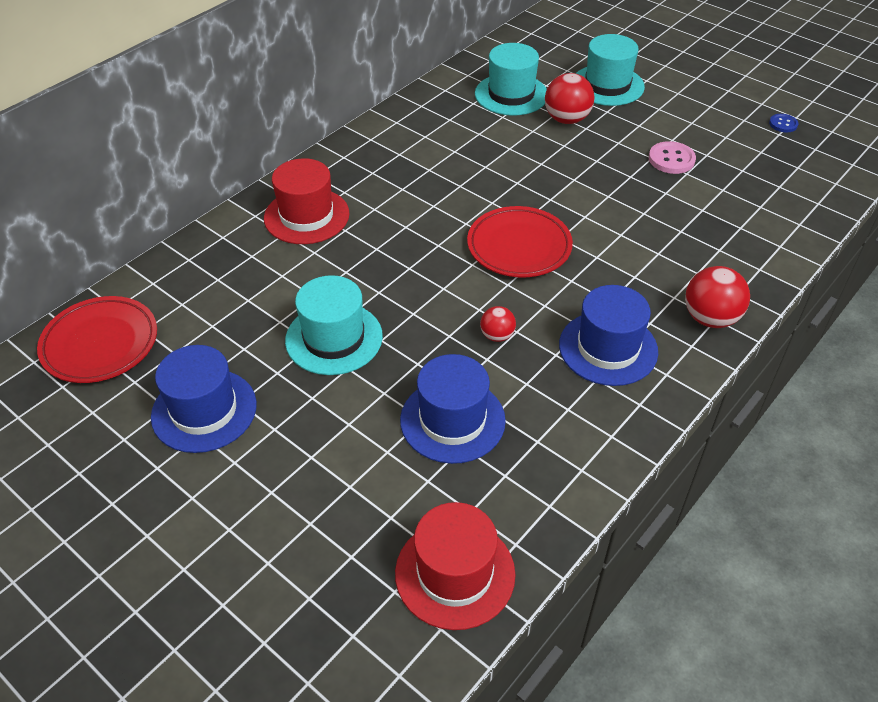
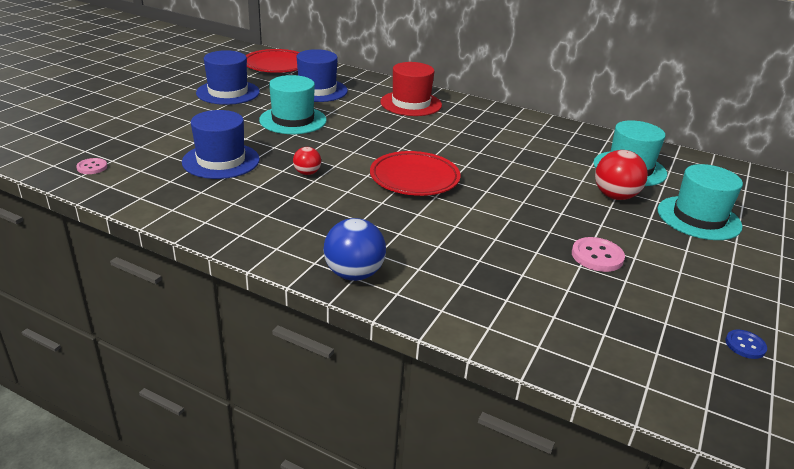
camera: 75 degrees right, 15 degrees down
(455, 573) = (92, 167): red hat -> pink button
(608, 348) = (302, 219): blue hat -> blue hat (317, 90)
(710, 318) = (354, 274): red ball -> blue ball

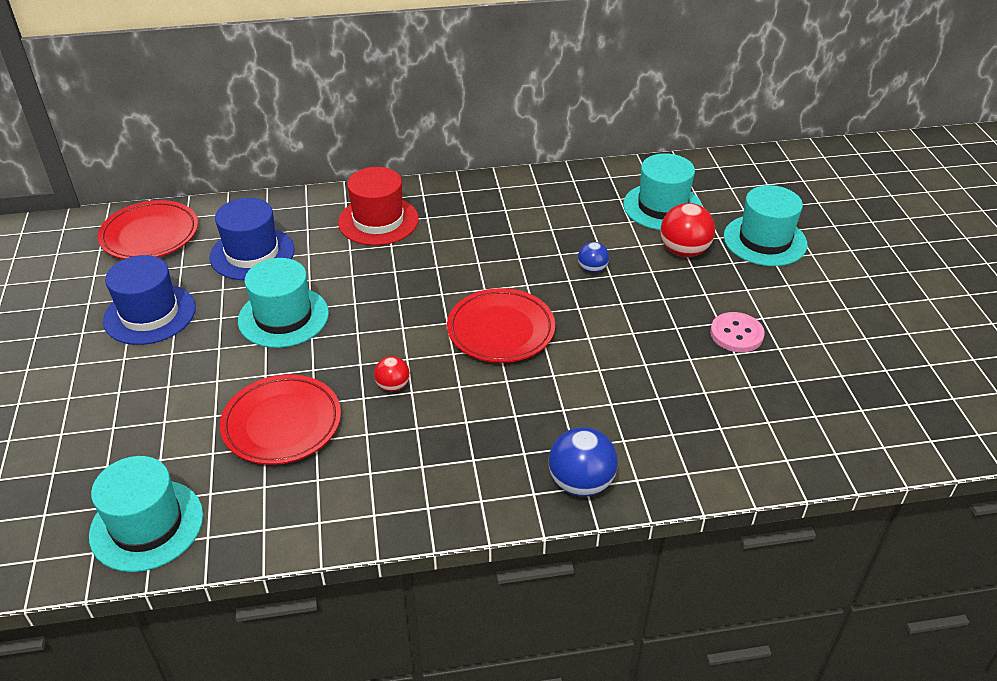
camera: 35 degrees left, 10 degrees up
(92, 167) = (147, 525): pink button -> turquoise hat
(221, 161) = (282, 424): blue hat -> red plate
(525, 177) = (592, 269): none -> blue ball
(745, 345) = (904, 363): blue button -> none

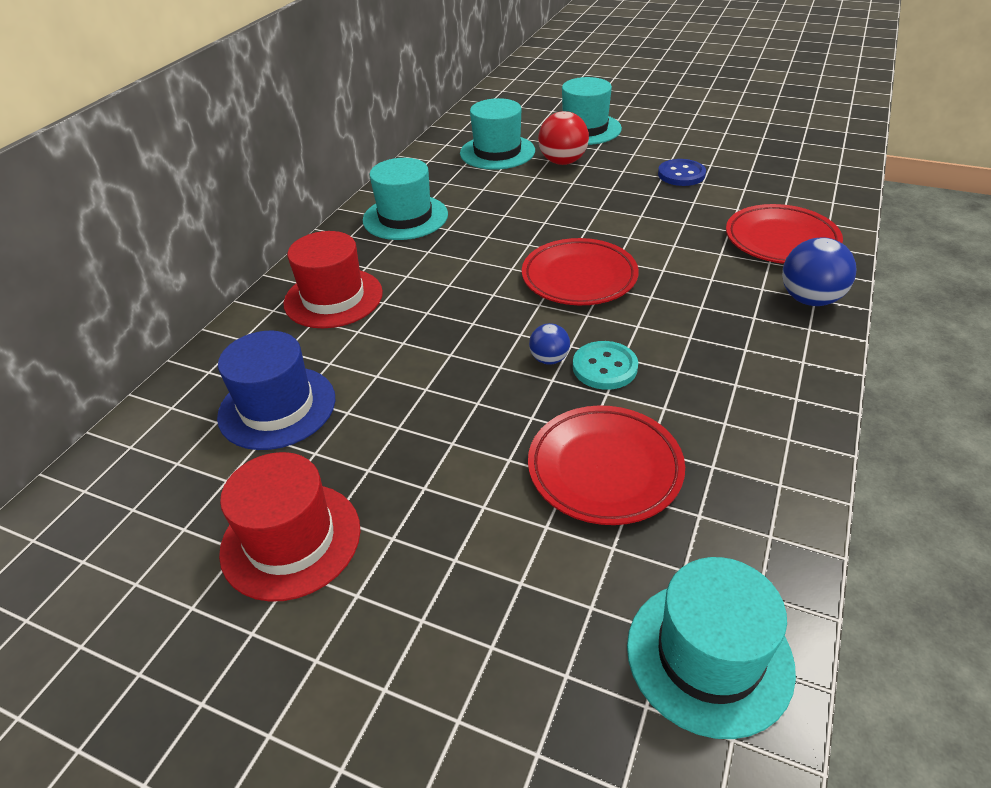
camera: 55 degrees left, 0 degrees up
(150, 235) = (122, 494): red plate -> red plate (781, 240)
(150, 314) = (291, 540): blue hat -> red hat
(283, 317) = (421, 414): turquoise hat -> turquoise hat (405, 217)
(393, 386) = (604, 367): red ball -> turquoise button
(592, 269) = (542, 207): blue ball -> blue ball (549, 359)
(736, 334) = (681, 174): pink button -> blue button

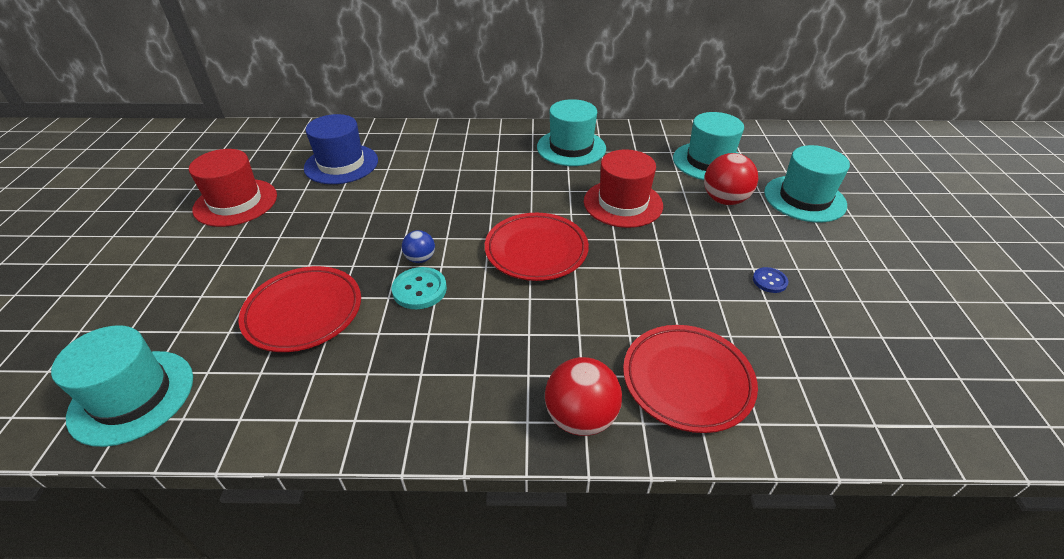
camera: 65 degrees right, 0 degrees up
(333, 298) = (455, 149): red hat -> red hat (623, 203)
(681, 174) = (769, 281): blue button -> blue button, size x0.63
(810, 299) = (580, 417): blue ball -> red ball

